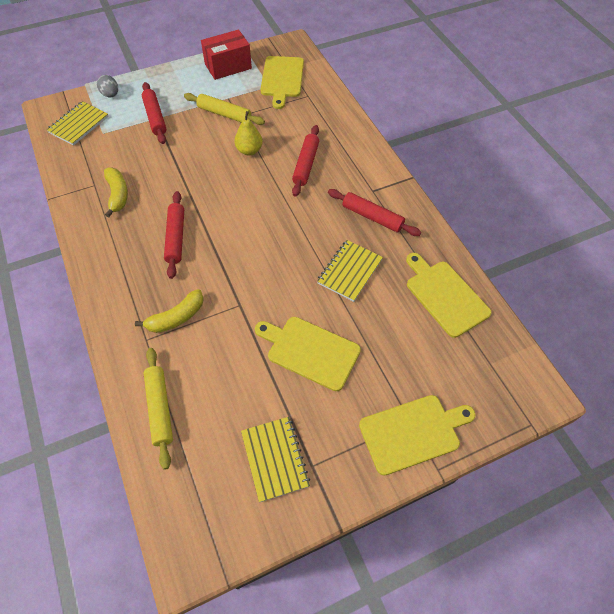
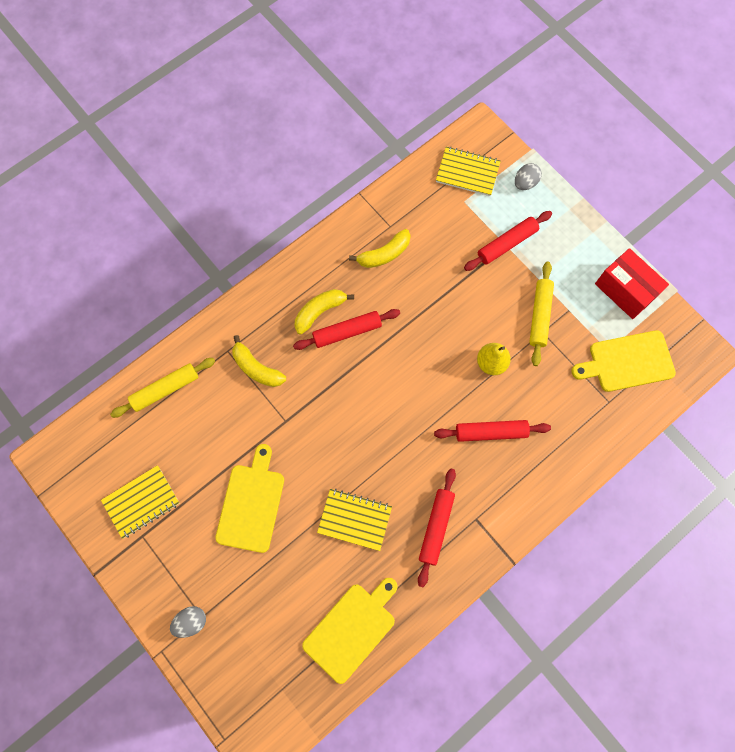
camera: 75 degrees right, 15 degrees up
(145, 253) = (320, 311): none -> yellow banana
(413, 432) = (191, 621): yellow cutting board -> grey egg

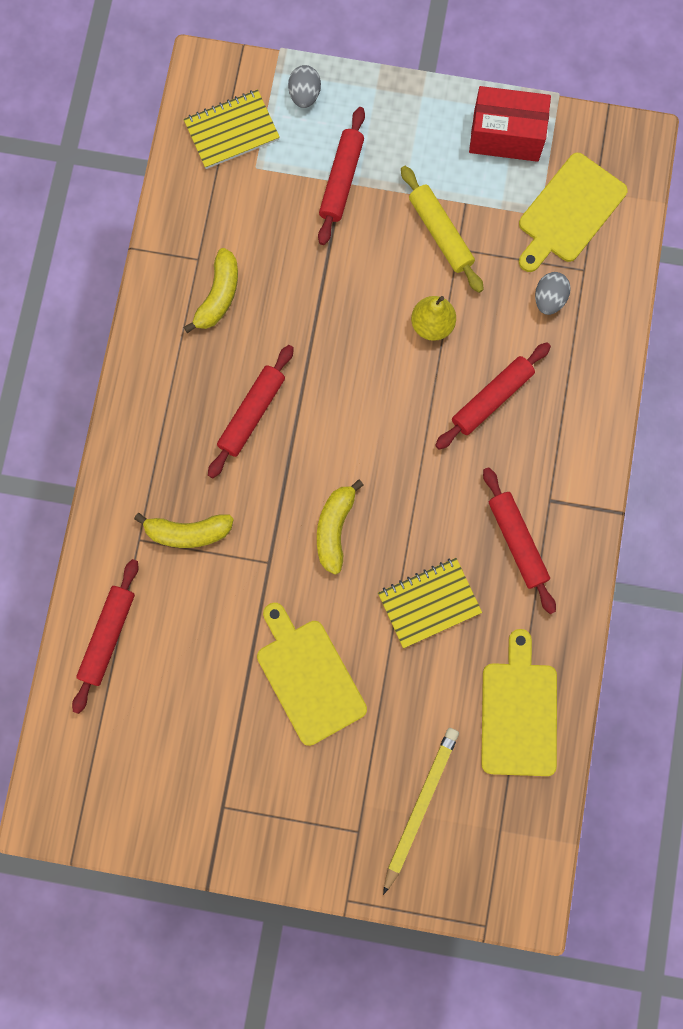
camera: 40 degrees left, 5 degrees up
(141, 502) = (190, 773): yellow notebook -> none
(165, 389) = (108, 636): yellow rolling pin -> red rolling pin
(191, 621) = (351, 845): grey egg -> grey egg (549, 299)
(248, 633) = (420, 806): none -> yellow pencil
(320, 311) = (203, 415): yellow banana -> yellow banana (334, 528)

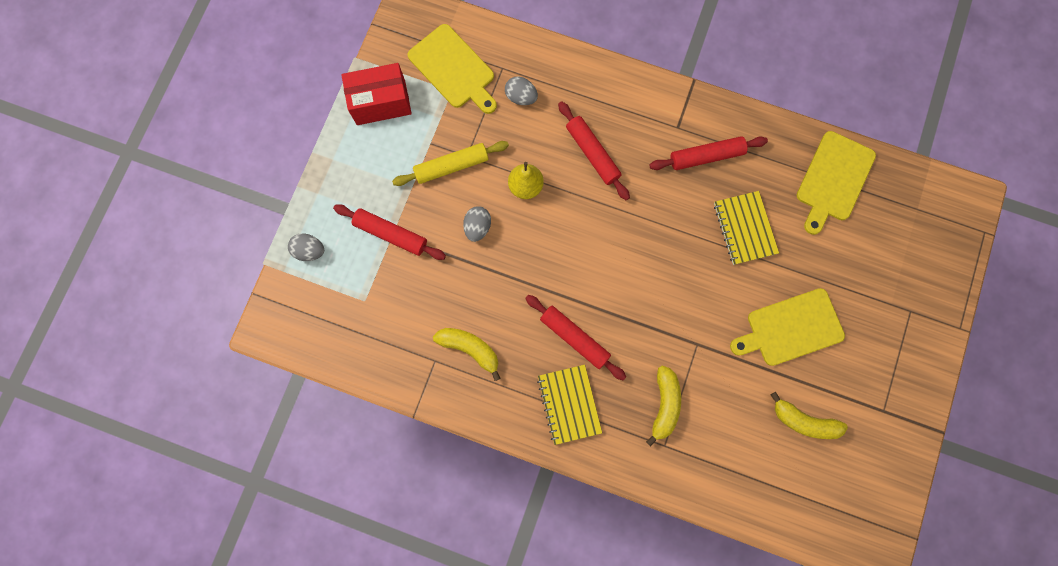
camera: 80 degrees left, 0 degrees up
(108, 636) = (740, 483): red rolling pin -> none
(231, 131) = (328, 315): yellow notebook -> yellow notebook (569, 404)
(334, 528) = (677, 289): yellow banana -> yellow banana (803, 421)
(369, 277) = (477, 227): none -> grey egg
(420, 806) = (895, 262): yellow pencil -> none
(506, 135) = (381, 102): red box -> red box turned 60 degrees clockwise
(518, 712) = (833, 180): yellow cutting board -> yellow cutting board turned 75 degrees counterclockwise

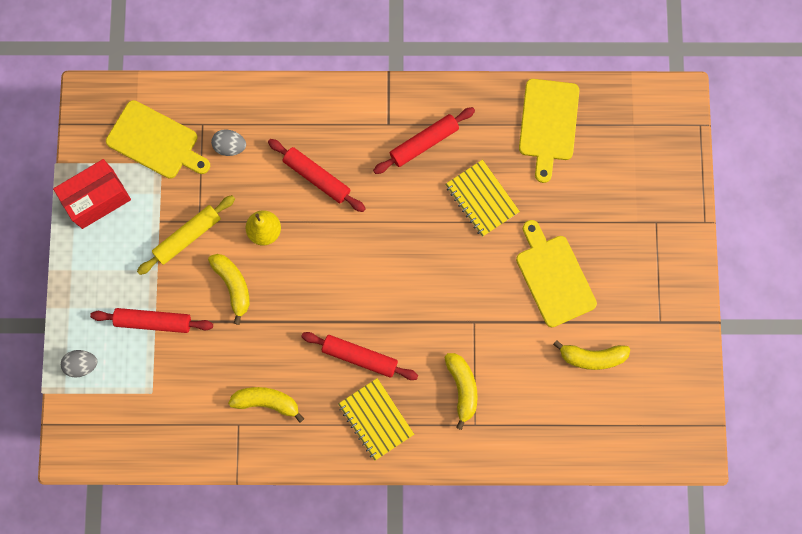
camera: 20 degrees left, 0 degrees up
(477, 227) = (233, 285): grey egg -> yellow banana
(790, 328) = (553, 277): yellow cutting board -> yellow cutting board turned 105 degrees clockwise

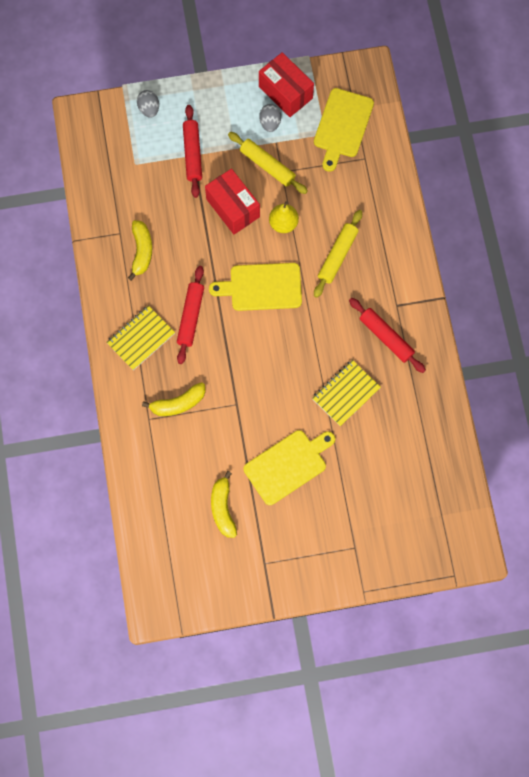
camera: 80 degrees right, 5 degrees down
(230, 146) = (350, 183): grey egg -> grey egg (270, 123)
(233, 285) = (233, 208): yellow banana -> red box
(317, 177) = (337, 256): red rolling pin -> yellow rolling pin
(548, 124) = (426, 440): yellow cutting board -> yellow cutting board (262, 287)

